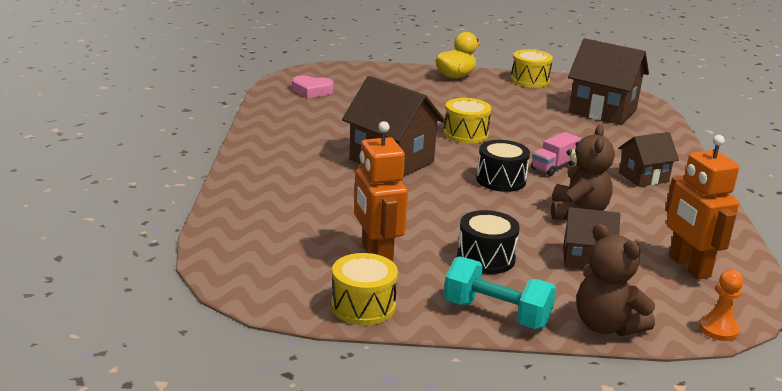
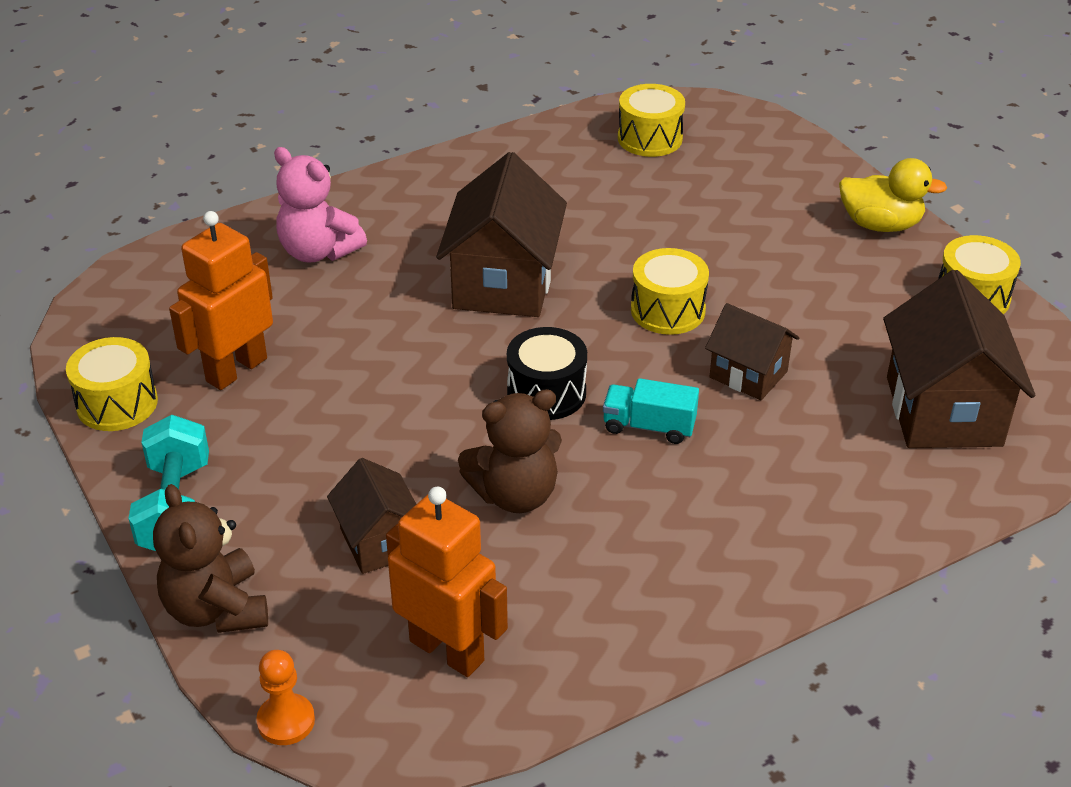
camera: 60 degrees right, 15 degrees up
(286, 197) = (318, 251): none -> pink teddy bear
(311, 91) = (650, 138): pink heart -> yellow drum
(486, 258) = (305, 454): black drum -> none
(554, 167) = (649, 426): pink truck -> turquoise truck
(606, 325) = (216, 609): brown teddy bear -> brown teddy bear turned 45 degrees counterclockwise
(643, 177) = (716, 528): brown house -> brown house (748, 374)
(688, 266) = (447, 650): orange robot -> orange robot turned 90 degrees clockwise

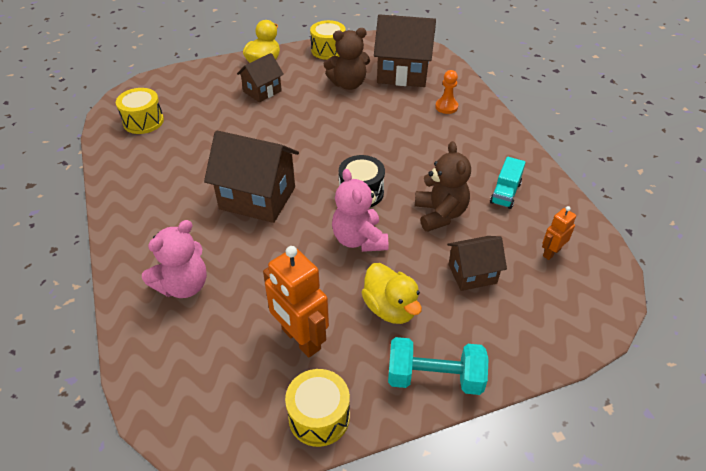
camera: 80 degrees left, 5 degrees up
(216, 609) = (525, 355): brown teddy bear -> brown teddy bear (348, 84)
(286, 721) = (606, 324): orange pawn -> orange pawn (446, 107)
(297, 451) = (390, 308): none -> yellow duck
(434, 403) = (359, 239): none -> pink teddy bear
(447, 650) = (551, 252): orange robot -> orange robot, size x0.53
(649, 426) = (396, 159): turquoise truck -> turquoise truck (505, 193)
(668, 310) = (305, 139): yellow drum -> none
(748, 374) = (364, 121): brown house -> brown house (262, 91)

